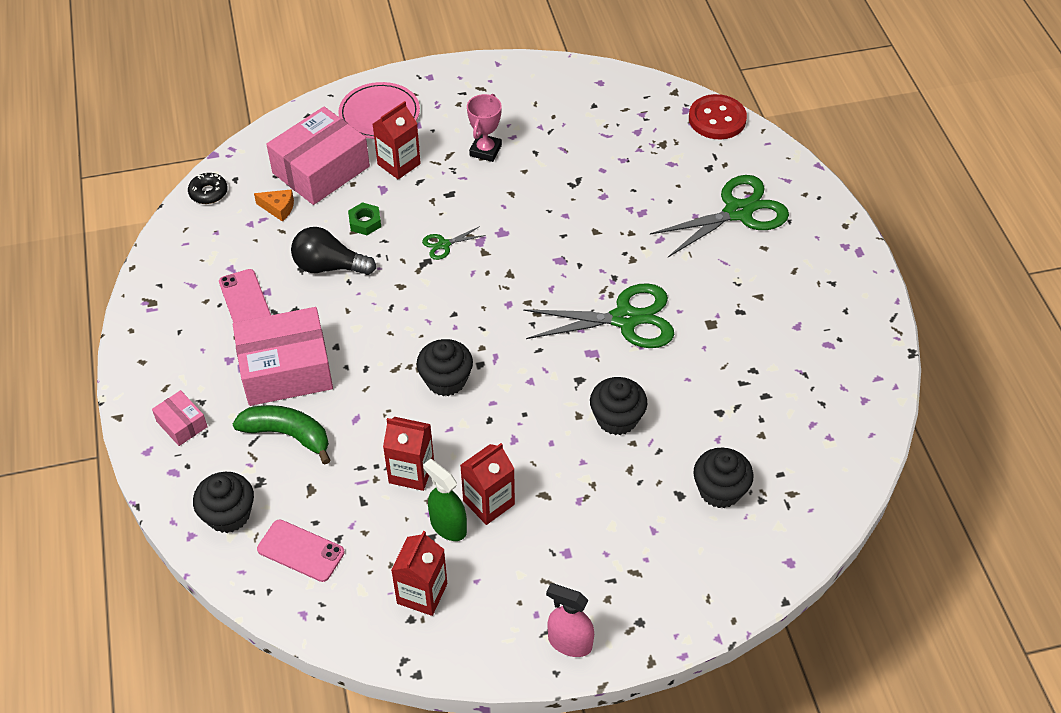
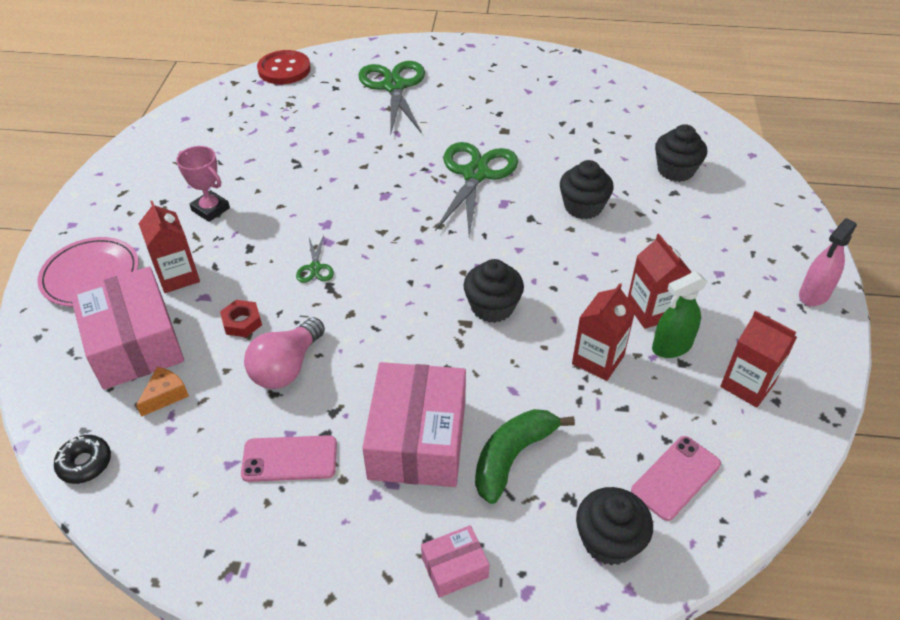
camera: 70 degrees left, 5 degrees down
(329, 266) = (286, 367): black light bulb -> pink light bulb
(365, 222) = (242, 322): green nut -> red nut

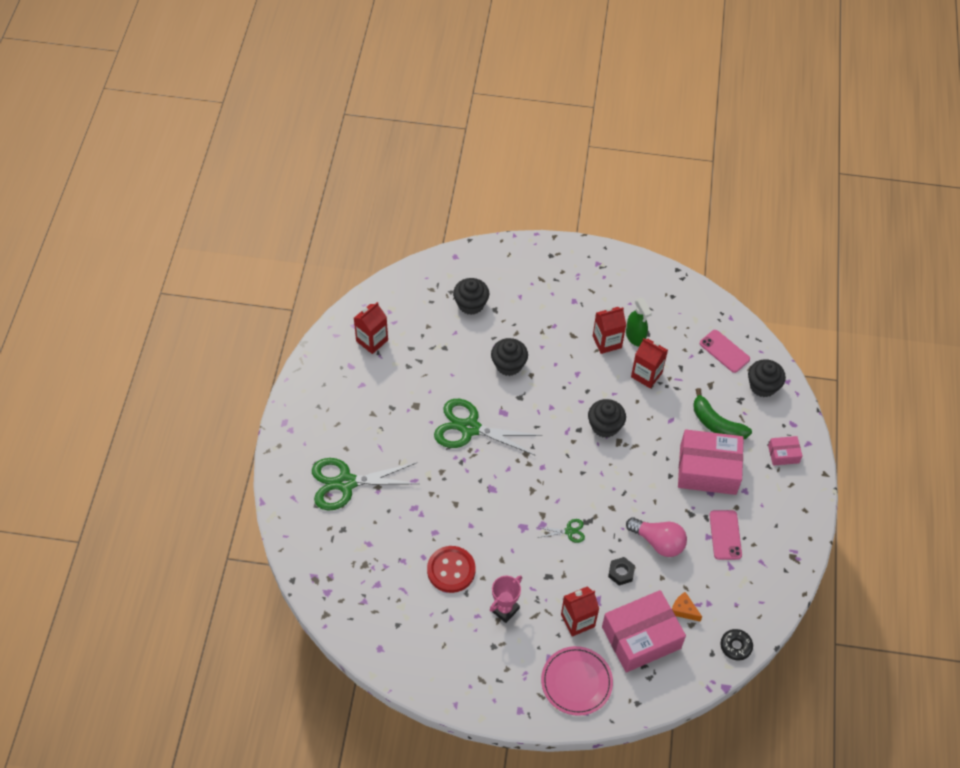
camera: 90 degrees left, 10 degrees up
(242, 322) = (621, 572): red nut -> black nut
(284, 69) = (308, 573): red button -> red button (451, 570)
(454, 567) = (783, 454): pink box -> pink box turned 75 degrees counterclockwise
(747, 385) = (662, 306): red carton -> red carton (372, 340)
(814, 294) = (592, 258): pink spray bottle -> none

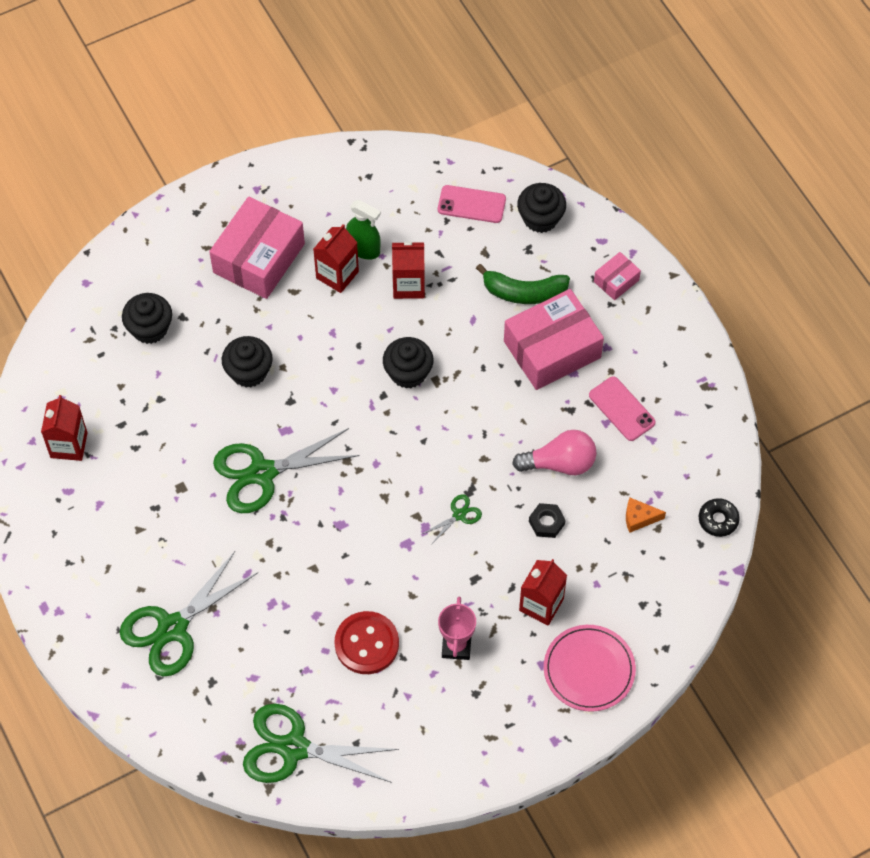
camera: 35 degrees left, 5 degrees up
(358, 602) = (294, 748): none -> green scissors
(641, 637) = (618, 577): pink box -> pink box (259, 258)

